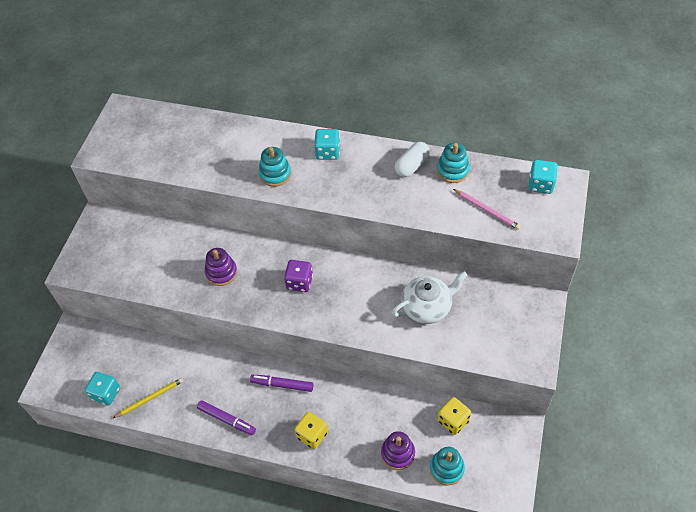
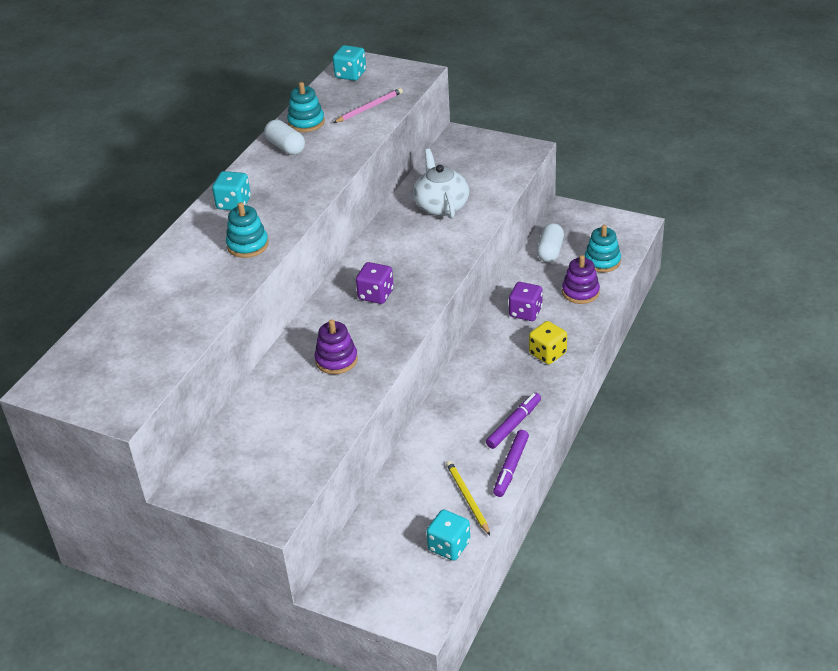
camera: 80 degrees left, 15 degrees down
(282, 385) = (477, 374): purple marker -> purple marker (511, 467)
(363, 410) = (525, 312): none -> purple dice
(453, 421) = (550, 251): yellow dice -> white capsule

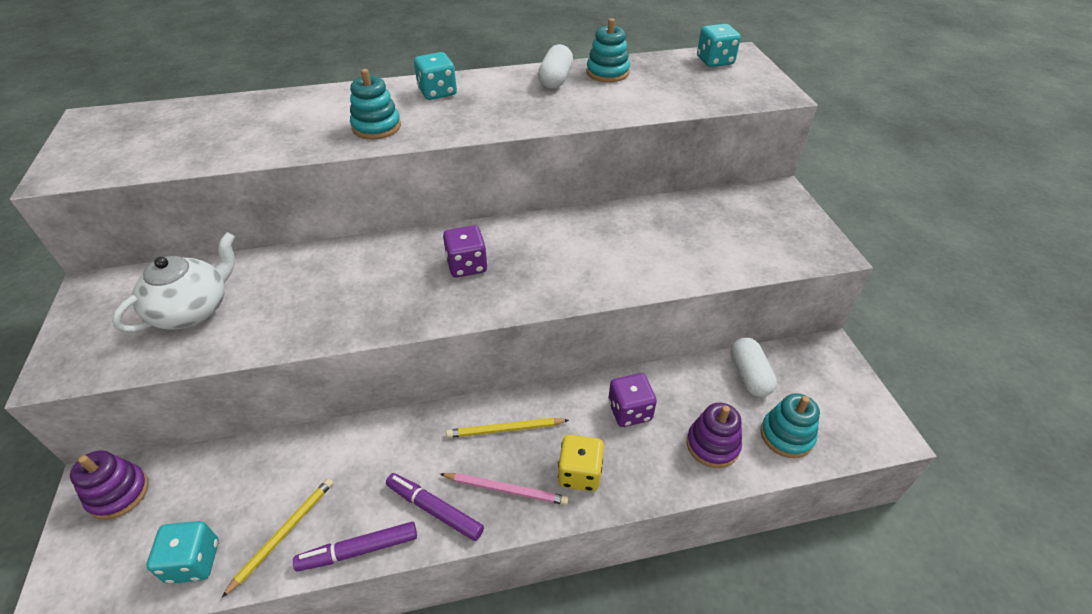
camera: 50 degrees right, 5 degrees up
(336, 360) = (340, 291): purple stacking toy -> purple stacking toy (119, 493)
(369, 108) = (678, 93): pink pencil -> pink pencil (505, 489)
(441, 206) = (655, 237): white teapot -> white teapot (193, 310)
(486, 371) = (505, 429): none -> yellow pencil
(514, 424) = (434, 509): purple marker -> purple marker turned 150 degrees counterclockwise
(550, 251) = (749, 376): white capsule -> white capsule turned 75 degrees counterclockwise

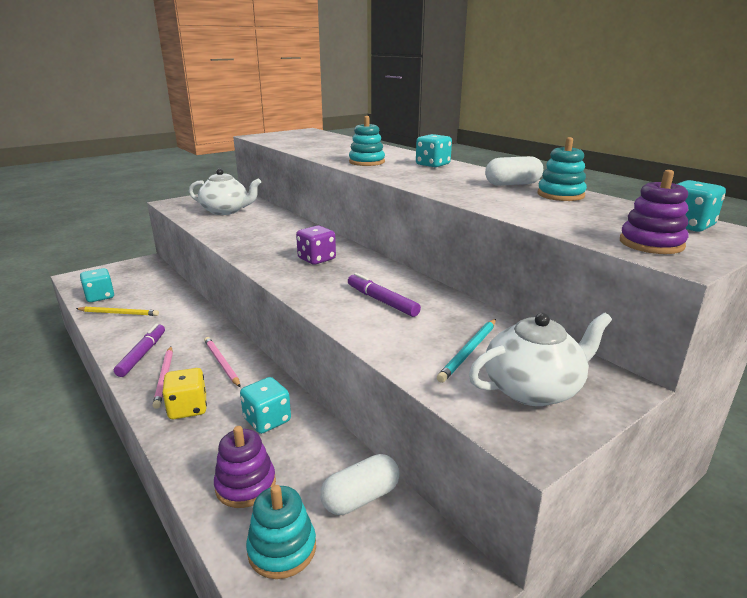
camera: 65 degrees right, 20 degrees down
(119, 493) = (140, 268): purple stacking toy -> purple stacking toy (651, 243)
(358, 550) = (108, 338): purple marker -> purple marker (382, 301)
(505, 429) = (221, 363): yellow pencil -> pink pencil
(629, 411) = (267, 420): purple dice -> turquoise dice
(714, 235) = (469, 351): none -> turquoise pencil
(774, 226) = (533, 389): none -> white teapot

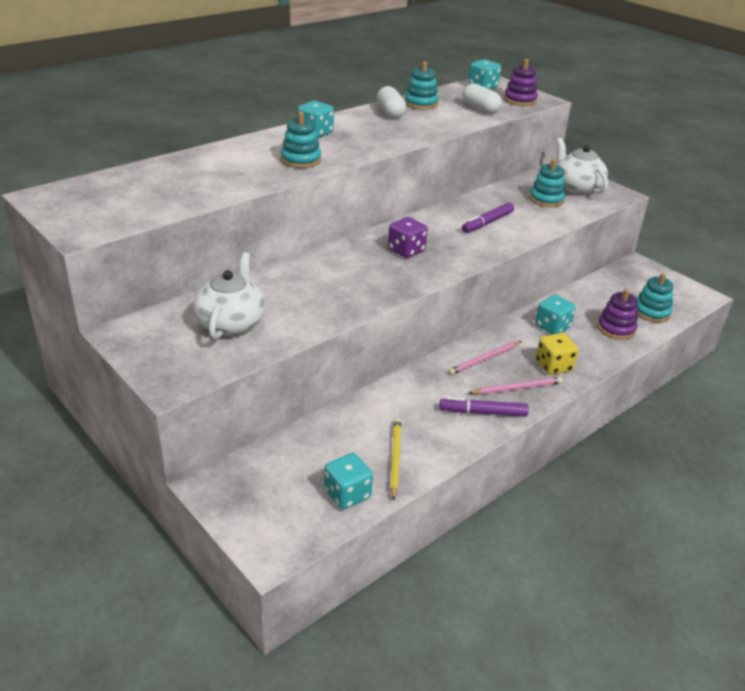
camera: 95 degrees left, 10 degrees up
(361, 498) = (605, 289): white capsule -> white capsule (480, 109)
(469, 351) = (546, 199): turquoise pencil -> turquoise stacking toy

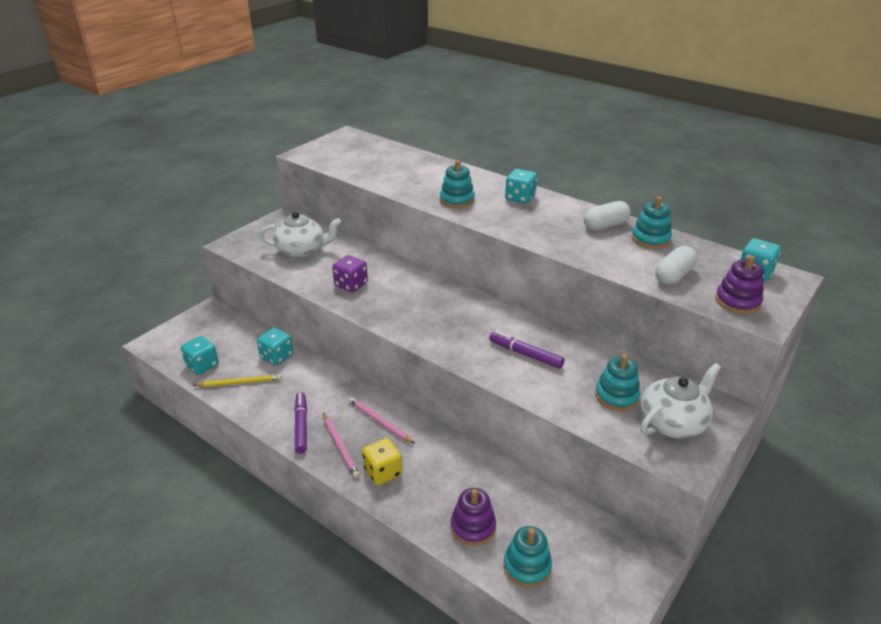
camera: 80 degrees right, 0 degrees up
(406, 250) = (440, 310): purple dice -> purple dice (351, 284)
(552, 327) = (454, 469): turquoise dice -> turquoise dice (277, 356)

